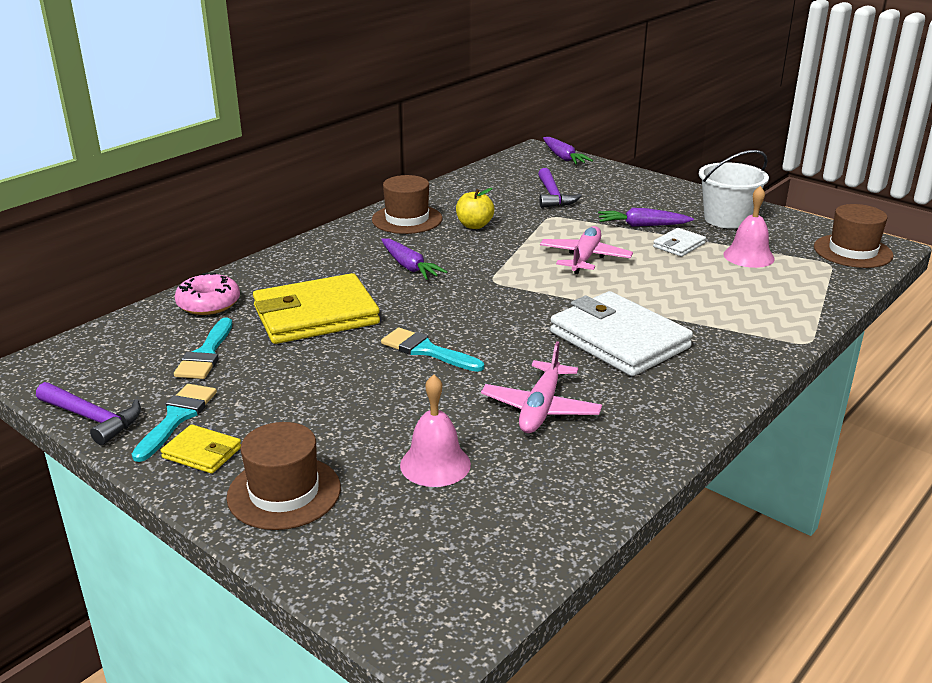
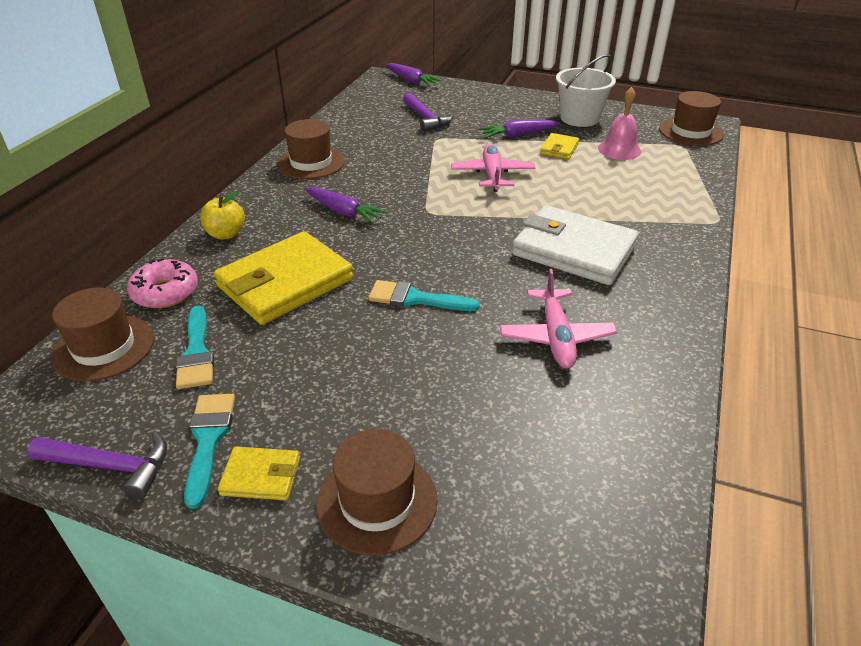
camera: 20 degrees left, 10 degrees up
(135, 335) = (104, 347): none -> brown hat
(435, 464) = (503, 424): pink bell -> none
(474, 225) = (376, 159): yellow apple -> yellow apple (226, 234)
(679, 245) = (559, 149): white wallet -> yellow wallet

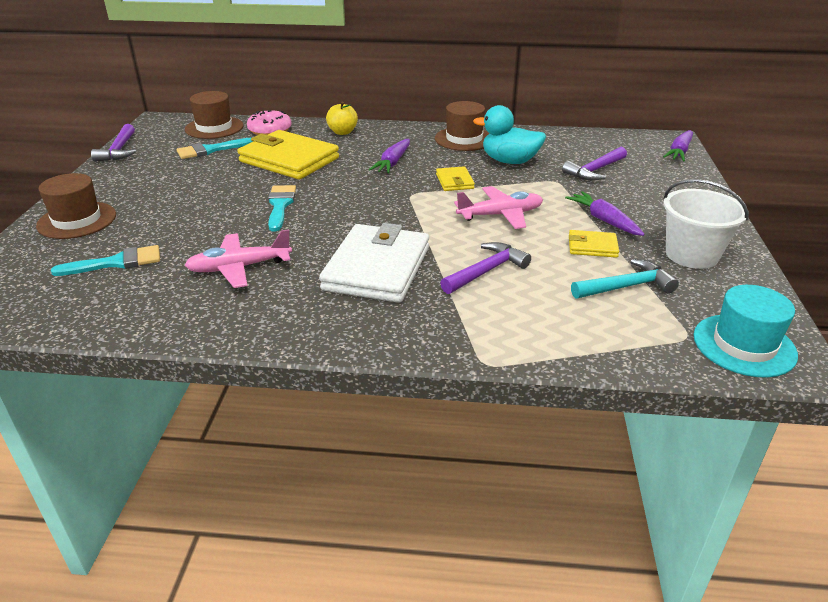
camera: 75 degrees right, 5 degrees down
(208, 439) = (135, 168): turquoise brush -> turquoise brush (116, 262)
(261, 476) = (104, 186): yellow wallet -> yellow wallet (454, 181)
(383, 150) = (509, 161): none -> turquoise duck
(588, 198) = (486, 271): none -> purple hammer
(619, 150) = (626, 286): pink bell -> turquoise hammer
(690, 132) = (744, 345): brown hat -> turquoise hat

